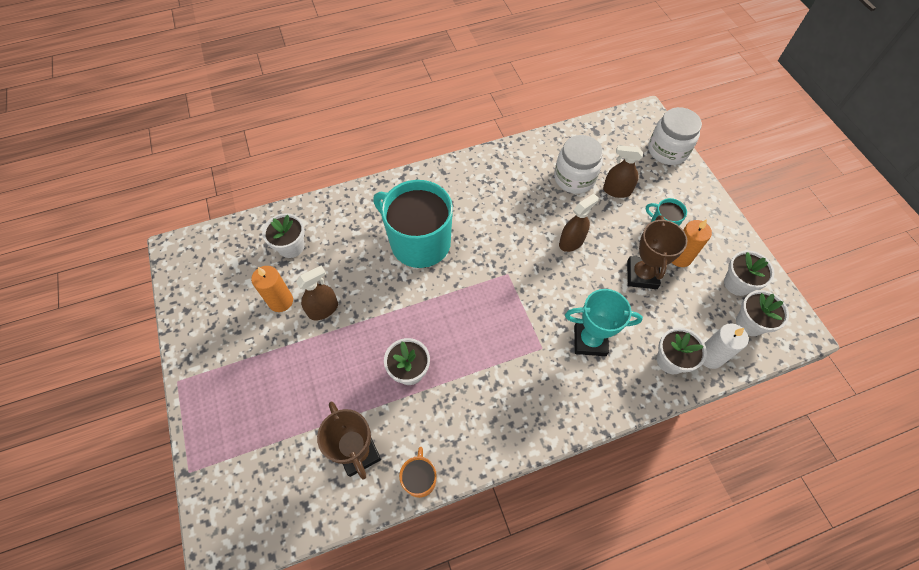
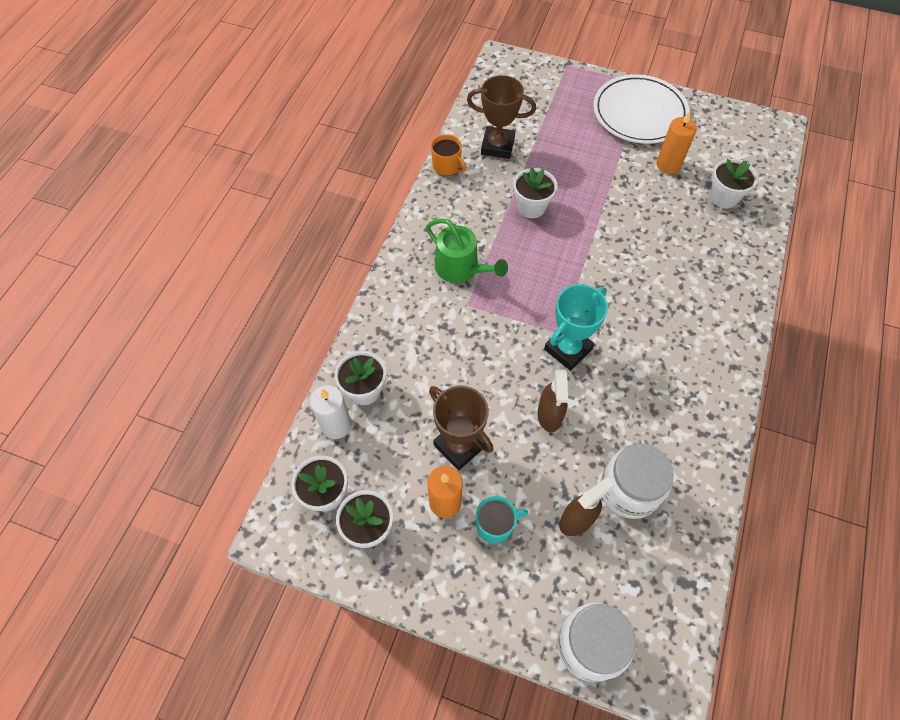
camera: 130 degrees right, 0 degrees up
(225, 359) = (639, 113): none -> white plate
(323, 309) = (637, 186): brown spray bottle -> none
(419, 242) = (654, 288): turquoise mug -> none
(516, 378) = (461, 268): none -> green watering can
(590, 340) = (440, 344): turquoise trophy -> turquoise trophy (568, 349)

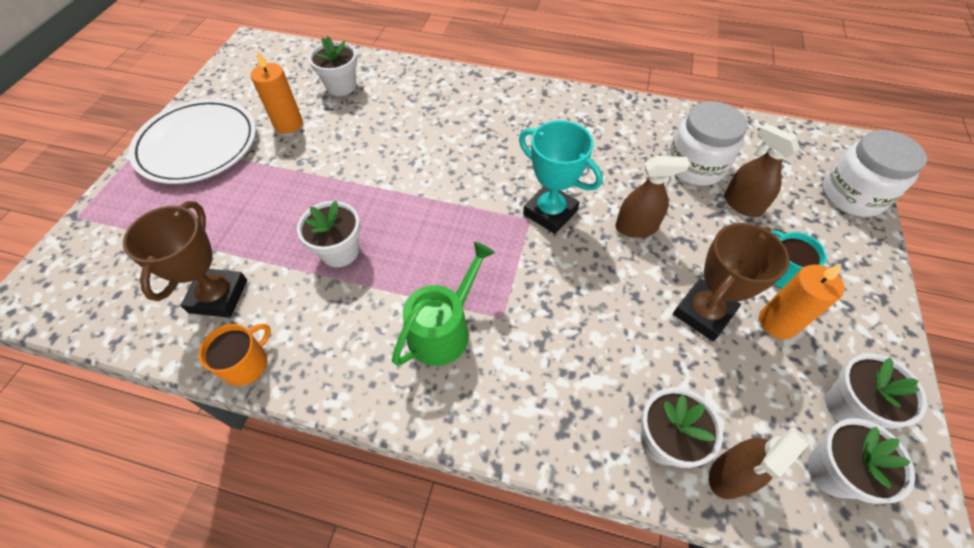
camera: 95 degrees left, 5 degrees down
(336, 425) = (730, 474): white candle -> brown spray bottle

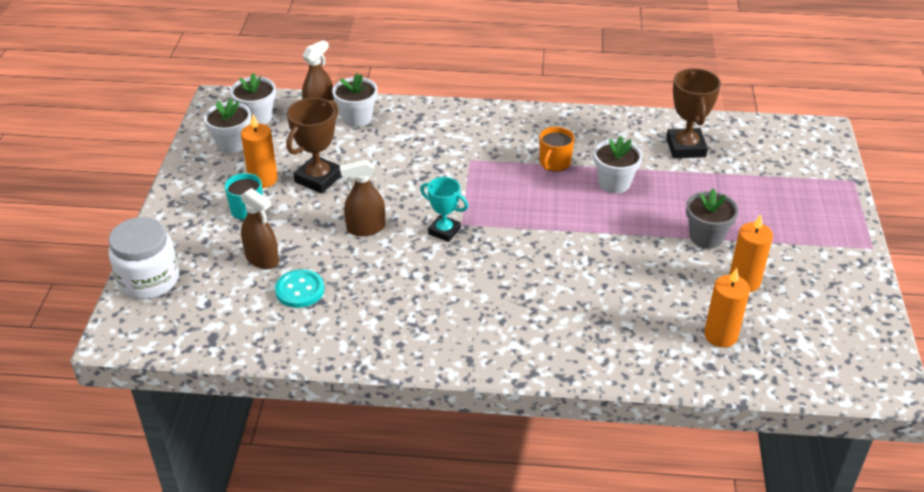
camera: 170 degrees right, 15 degrees down
(198, 145) = (816, 249): white plate -> none
(246, 364) = (635, 119): orange mug -> orange mug (554, 163)
(288, 170) = (706, 237): none -> grey flower pot
(341, 86) = (720, 335): white flower pot -> orange candle
(443, 329) = (511, 149): green watering can -> none
(550, 212) = (444, 231): turquoise trophy -> turquoise trophy, size x0.66
(695, 166) = (300, 290): white jar -> turquoise button

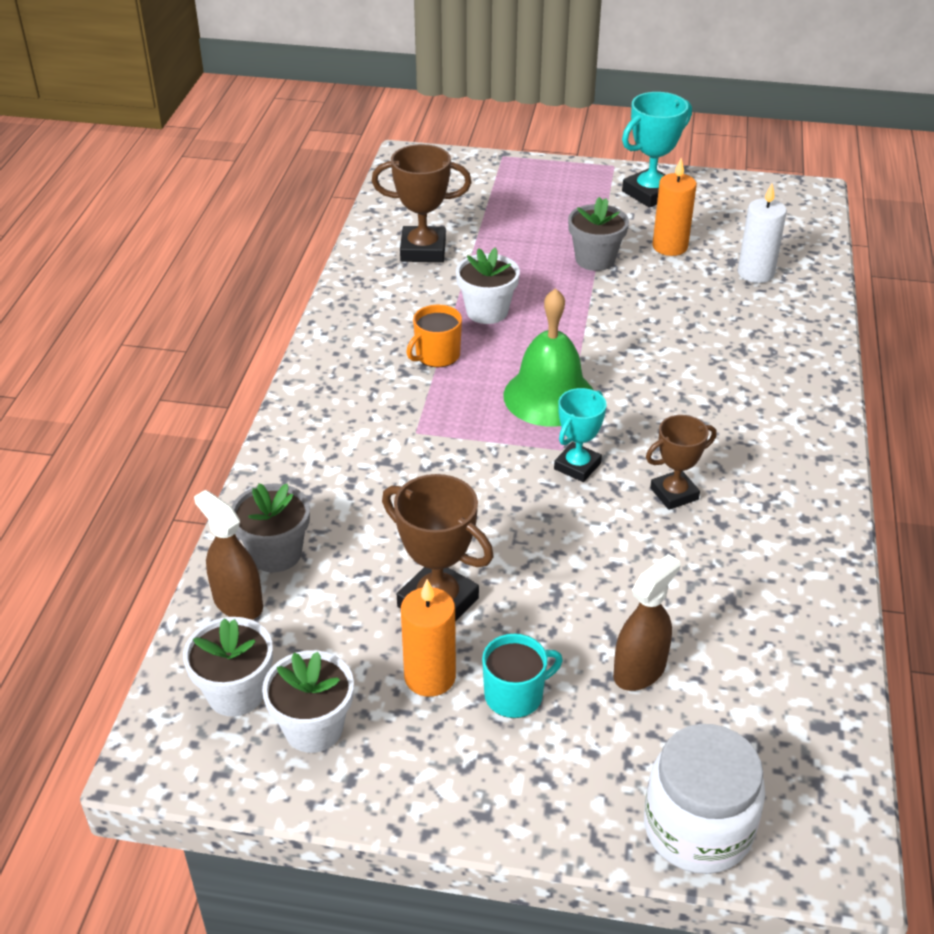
camera: 85 degrees left, 0 degrees up
(300, 290) = (709, 622): turquoise button -> none
(357, 118) = (276, 553): white flower pot -> grey flower pot
(366, 228) = (568, 547): brown spray bottle -> none
(420, 277) = (674, 494): none -> brown trophy
(518, 216) = (549, 396): none -> green bell
(554, 163) = (437, 355): orange mug -> orange mug turned 105 degrees clockwise
(720, 335) = (755, 273): orange candle -> white candle
(832, 270) = (650, 193): none -> turquoise trophy

